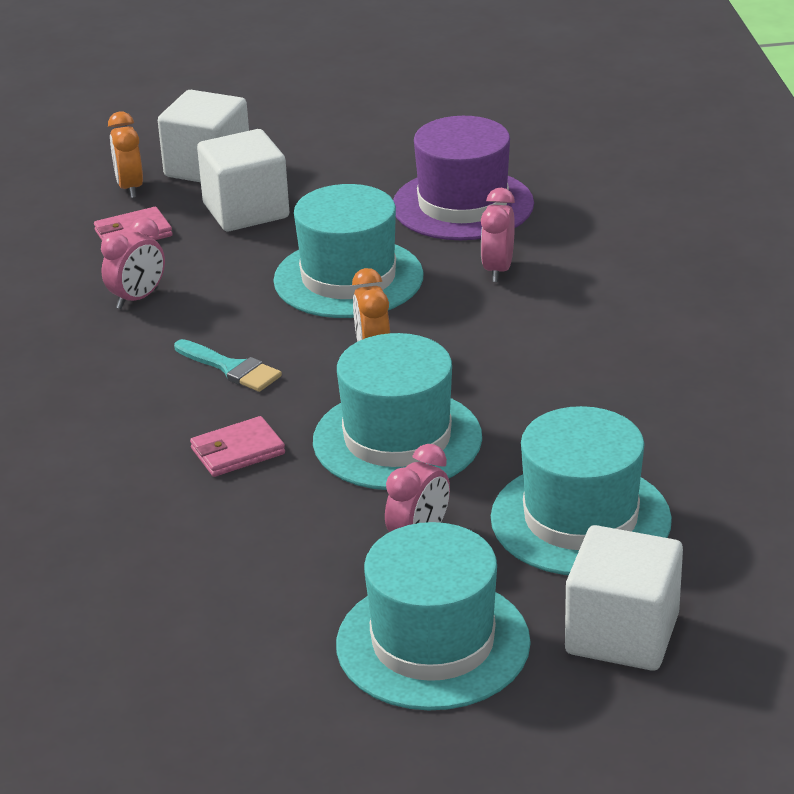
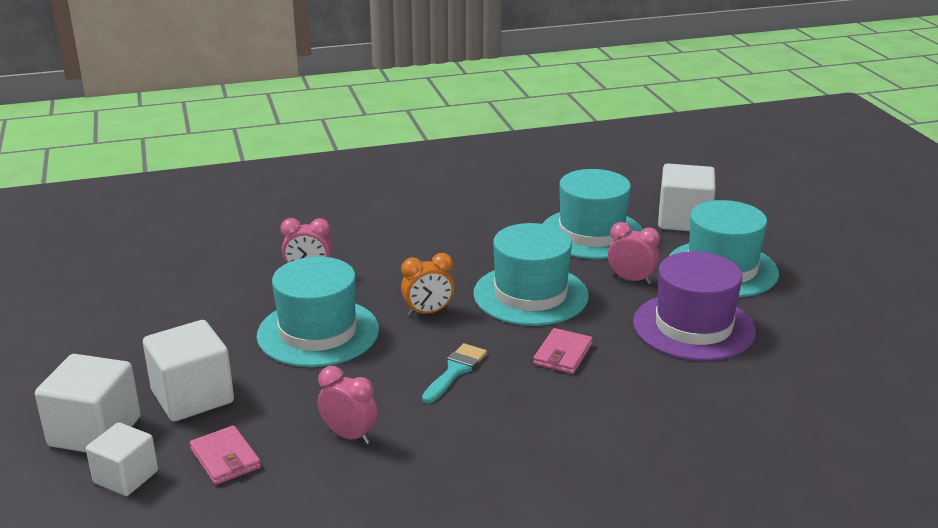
camera: 100 degrees left, 5 degrees down
(130, 188) = (126, 477): orange clock -> white cube
(238, 451) = (563, 354): pink wallet -> pink wallet turned 60 degrees clockwise
(463, 205) = (205, 292): purple hat -> purple hat (693, 327)

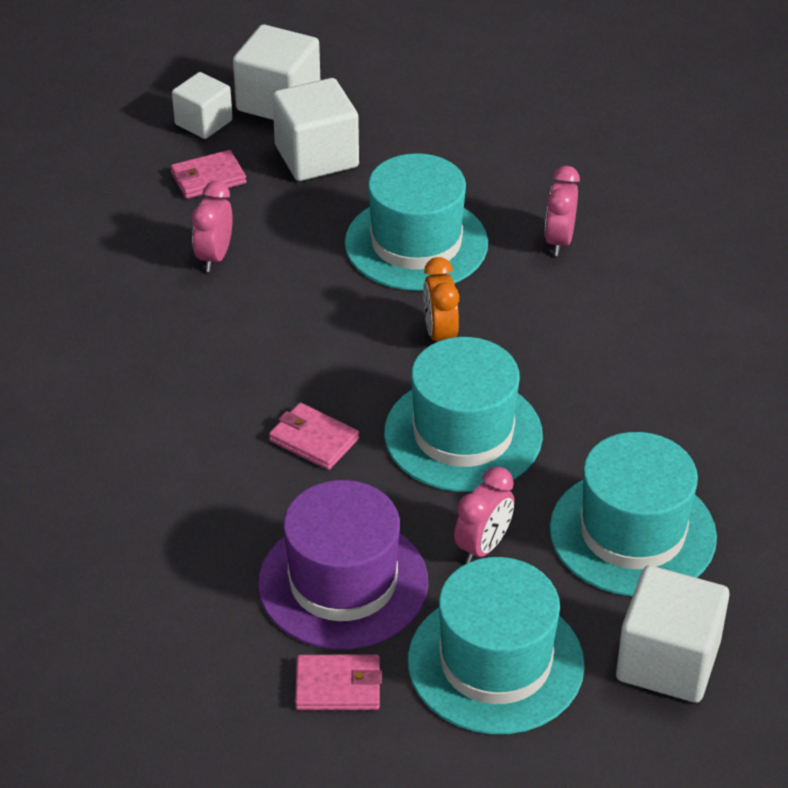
camera: 100 degrees right, 15 degrees up
(349, 436) = (214, 257): pink clock -> pink clock turned 150 degrees clockwise
(455, 371) = (306, 344): turquoise brush -> none
(779, 319) = (338, 686): none -> pink wallet

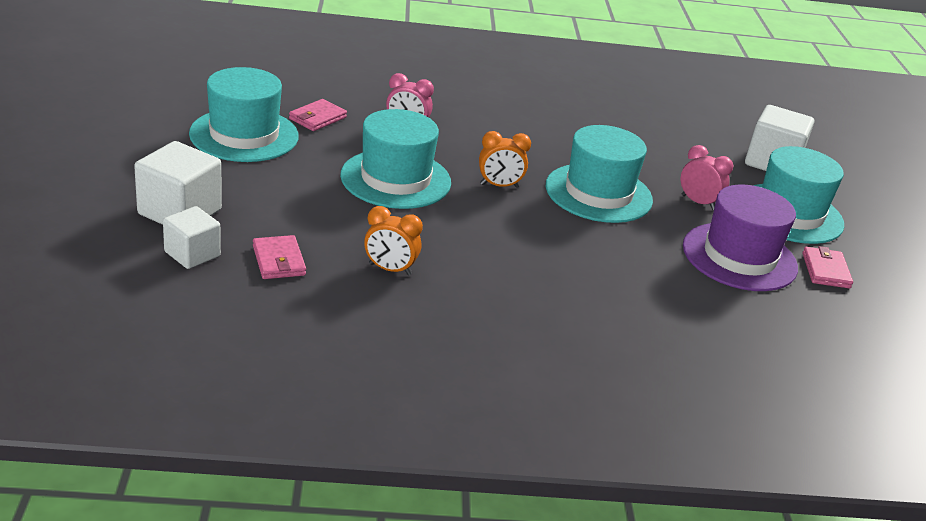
camera: 90 degrees left, 10 degrees down
(214, 257) = (390, 269): pink clock -> orange clock
(314, 440) = (607, 250): pink wallet -> pink wallet (317, 118)
(316, 156) = (269, 205): white cube -> none
(632, 533) = (678, 154): turquoise hat -> turquoise hat (244, 135)

